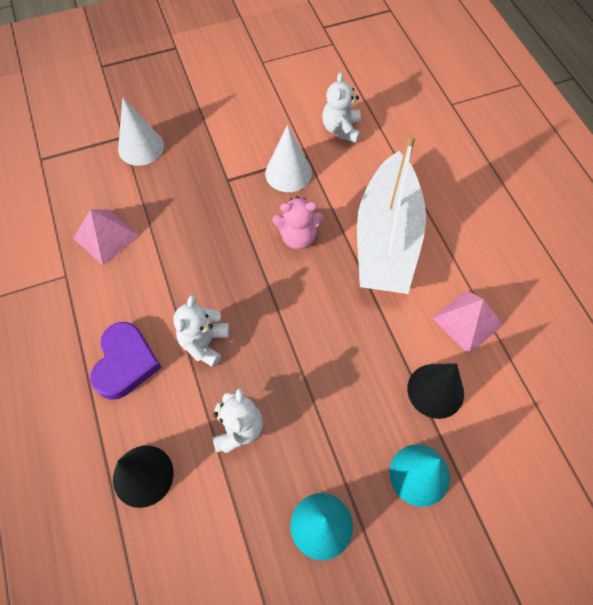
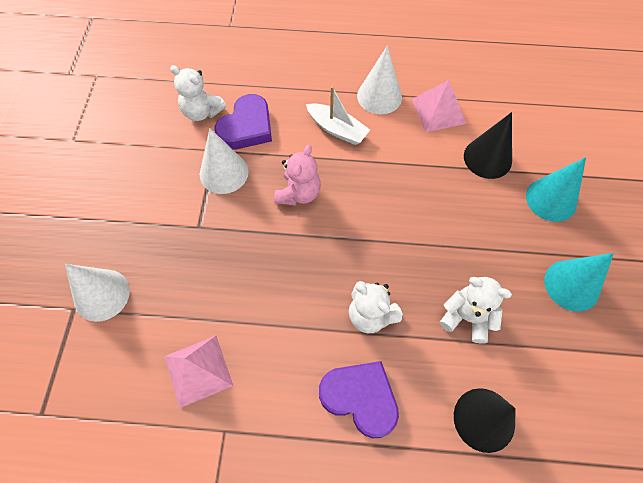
camera: 65 degrees left, 0 degrees up
(345, 168) = (246, 127): none -> purple heart
(386, 239) = (337, 129): white boat -> white boat, size x0.46
(450, 259) = (379, 96): none -> white cone

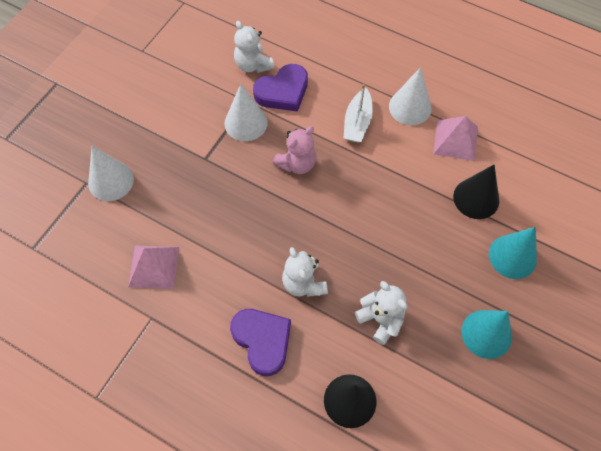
camera: 25 degrees right, 0 degrees up
(337, 129) = (357, 122): white boat -> white boat turned 45 degrees clockwise

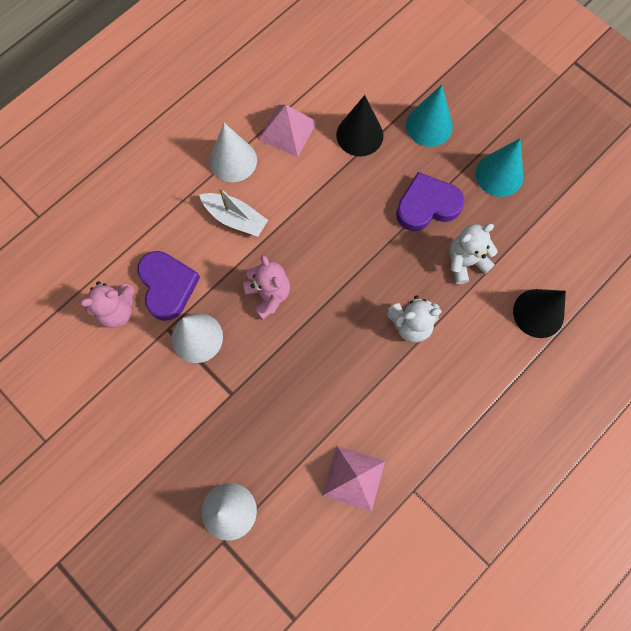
camera: 75 degrees left, 10 degrees up
(253, 65) = (117, 310): white teddy bear -> pink teddy bear
(262, 341) = (463, 380): purple heart -> purple heart (427, 205)

